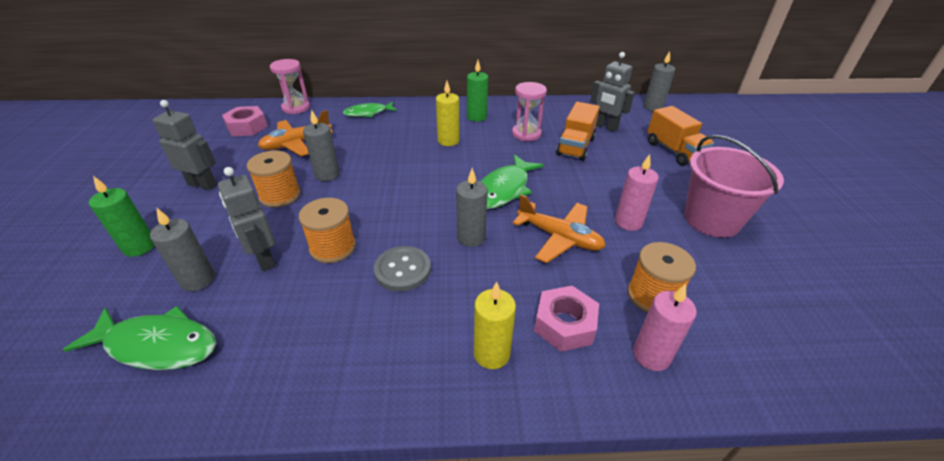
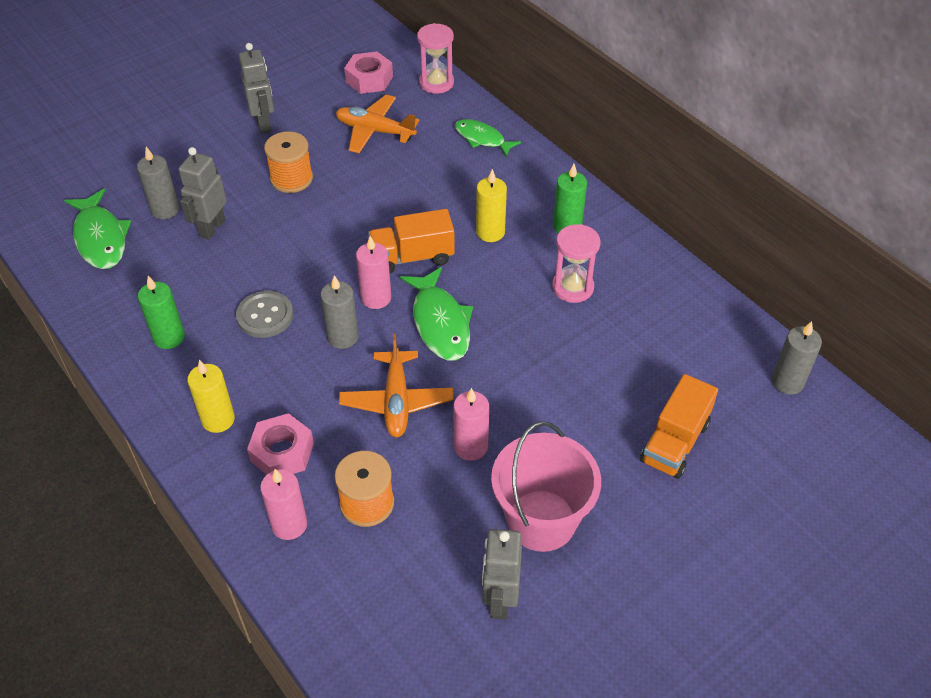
camera: 55 degrees right, 10 degrees up
(139, 247) = (171, 153): green candle -> green candle (169, 337)
(327, 174) = (347, 185): grey candle -> none
(333, 247) = (256, 257): orange spool -> none
(450, 206) = (376, 298): none -> pink candle
(504, 189) = (440, 323): green fish -> green fish turned 105 degrees counterclockwise
(575, 146) = (588, 343): orange truck -> orange truck (412, 257)
(605, 127) = (669, 352): grey robot -> grey robot (499, 600)

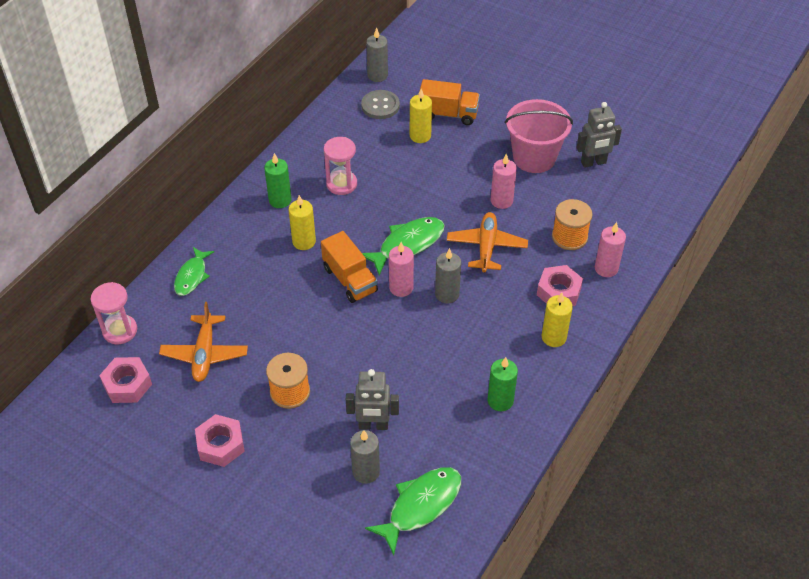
camera: 110 degrees left, 0 degrees up
(264, 124) = (221, 445): grey robot -> pink nut
(265, 316) = (450, 348): grey button -> grey button (380, 106)
(396, 401) = (486, 247): orange plane -> orange plane turned 60 degrees counterclockwise
(637, 394) = (420, 136): none -> yellow candle

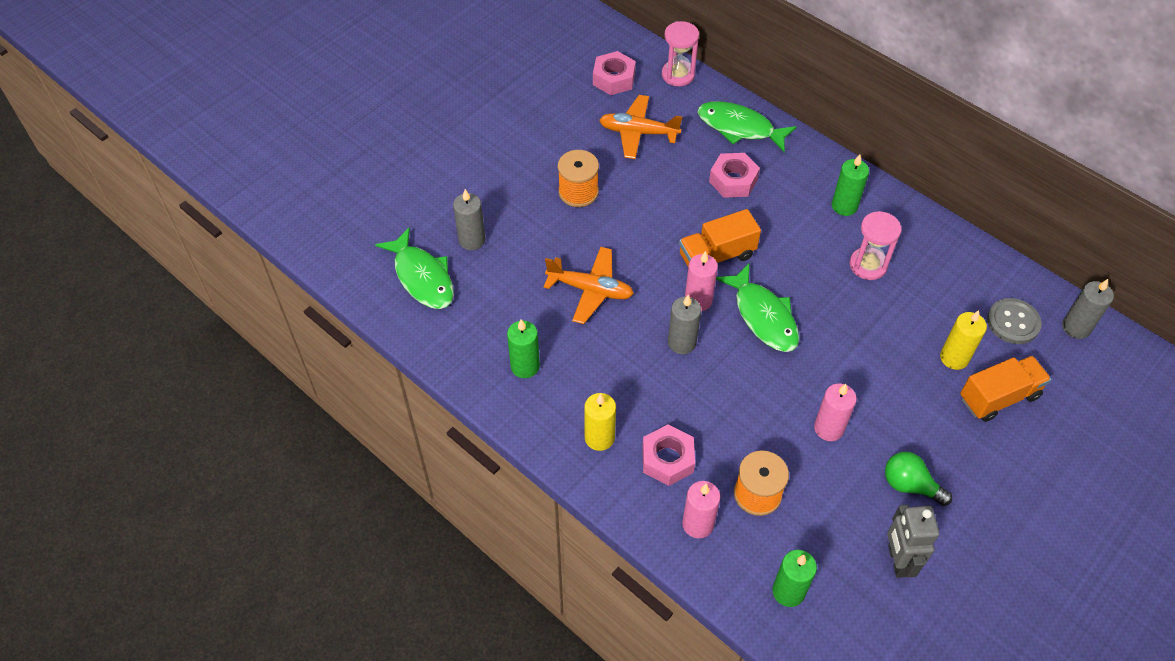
camera: 100 degrees right, 5 degrees up
(192, 276) = (739, 128): green fish -> green fish, size x1.50
(221, 445) = (531, 138): pink nut -> pink nut (733, 180)
(304, 241) = (778, 221): yellow candle -> none
(373, 425) = (522, 252): grey robot -> none
(448, 114) = (998, 397): orange truck -> orange truck turned 135 degrees counterclockwise
(486, 247) = (750, 396): orange plane -> orange plane (590, 290)
(534, 158) = (909, 485): pink bucket -> green light bulb
(638, 216) = (788, 591): none -> green candle

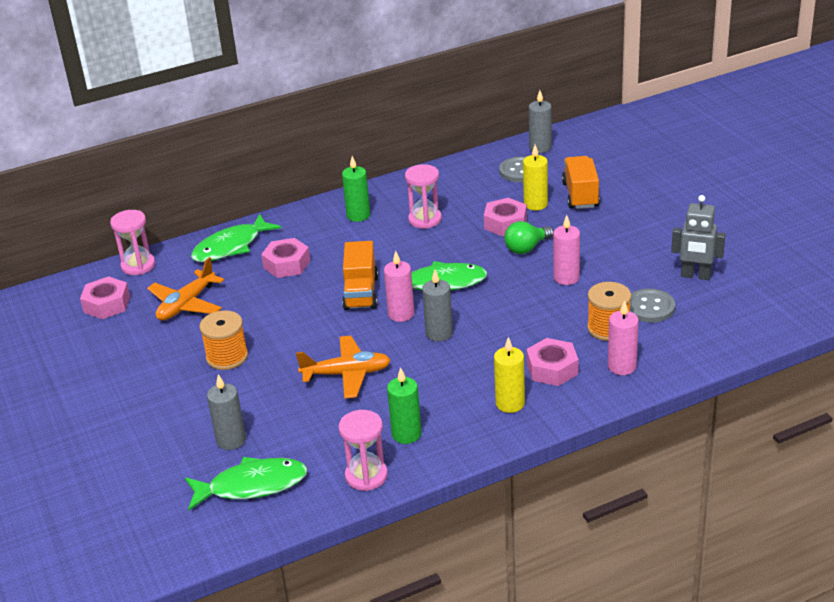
camera: 65 degrees left, 20 degrees down
(460, 355) = (366, 476): none -> pink hourglass
(590, 290) = (347, 374): orange plane -> orange plane turned 45 degrees clockwise
(788, 591) = (701, 334): green candle -> none
(814, 526) = (650, 307): none -> grey button
(900, 340) = (505, 223): none -> pink nut
(909, 485) = (635, 253): green light bulb -> green light bulb (526, 248)

